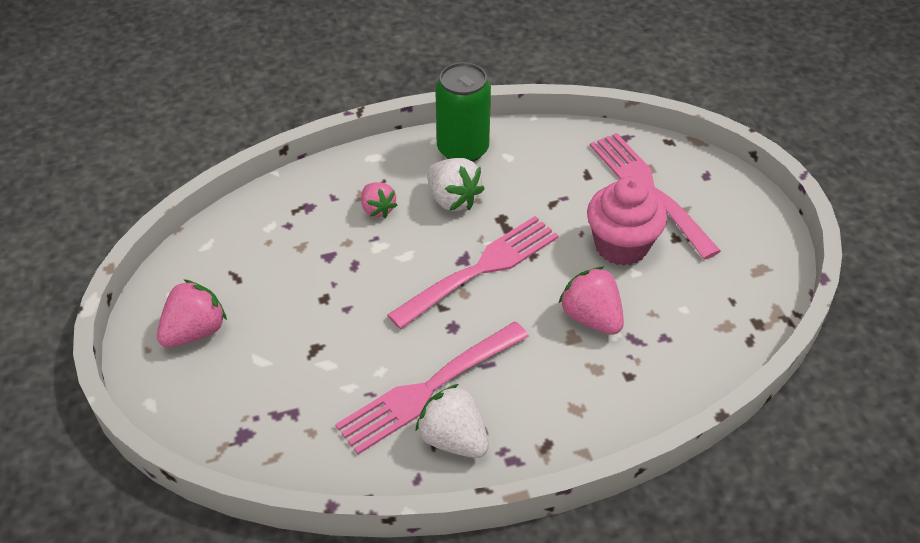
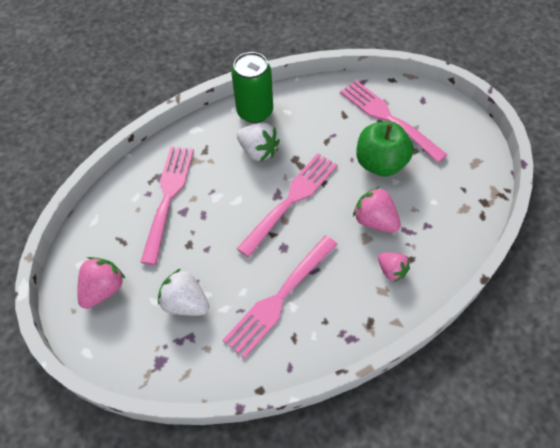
camera: 10 degrees left, 10 degrees up
(313, 235) = (168, 197): none -> pink fork
(377, 209) = (208, 169): pink strawberry -> pink strawberry (391, 270)
(453, 439) = (306, 332): white strawberry -> white strawberry (186, 303)
(621, 245) = (380, 163): pink cupcake -> green apple

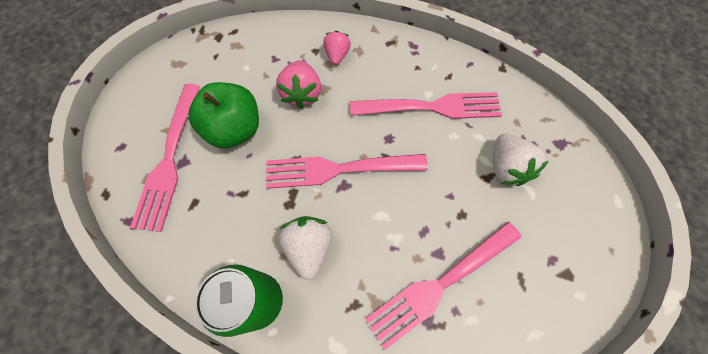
camera: 135 degrees left, 10 degrees up
(104, 289) = (571, 244): pink strawberry -> none

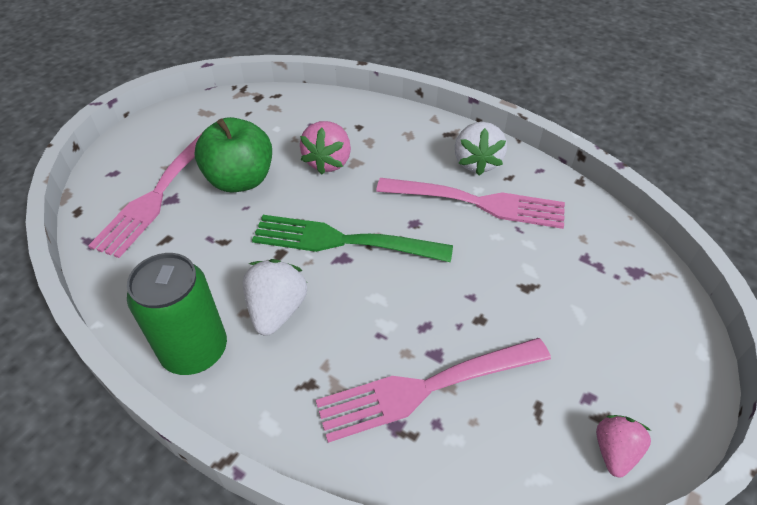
camera: 15 degrees right, 20 degrees down
(337, 55) = (382, 135): pink strawberry -> pink strawberry (614, 451)
(339, 169) = (343, 241): pink fork -> green fork
(506, 167) = (554, 281): white strawberry -> white strawberry (476, 162)

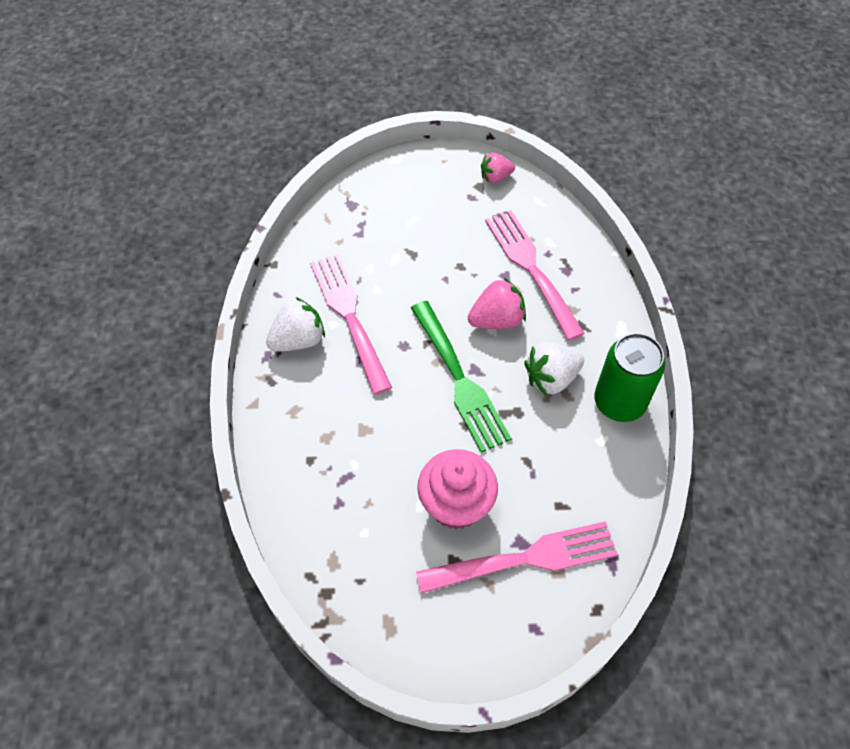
camera: 125 degrees left, 10 degrees up
(240, 180) = (456, 504): green apple -> pink cupcake
(328, 162) = (379, 450): pink strawberry -> pink strawberry (497, 320)
(426, 387) = (531, 268): pink fork -> pink fork turned 150 degrees counterclockwise

